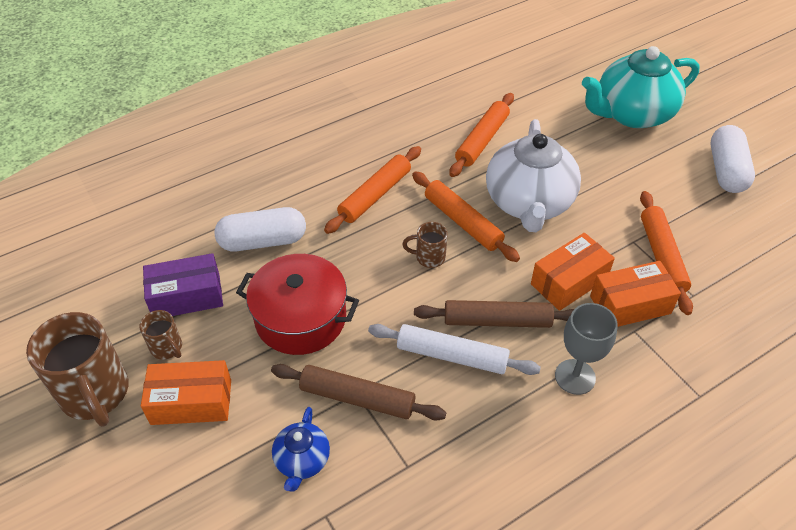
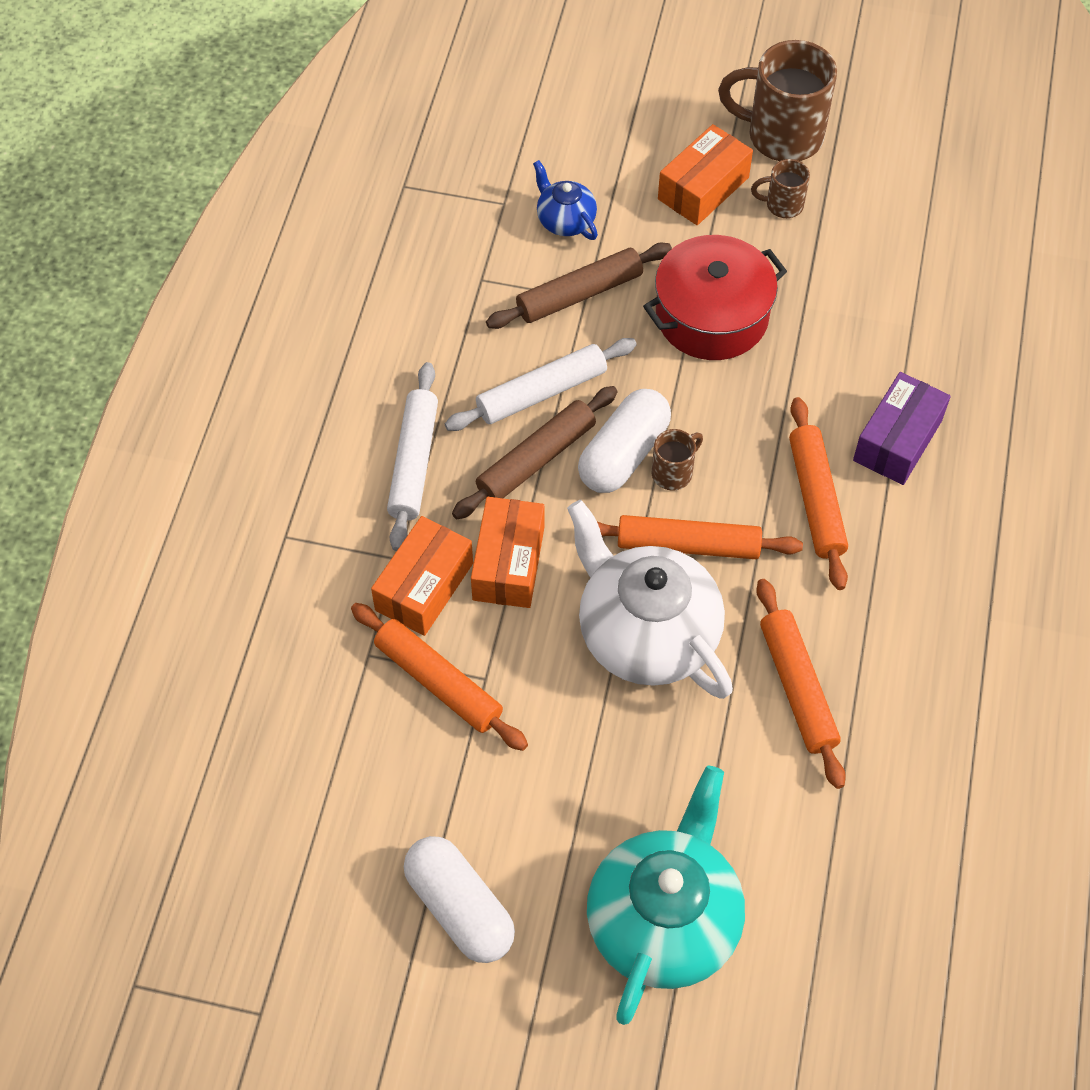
camera: 135 degrees right, 10 degrees up
(187, 296) = (833, 252): purple box -> purple box (897, 440)
(263, 241) = (848, 354): white capsule -> white capsule (623, 454)
(575, 377) = (414, 462): grey goblet -> white rolling pin

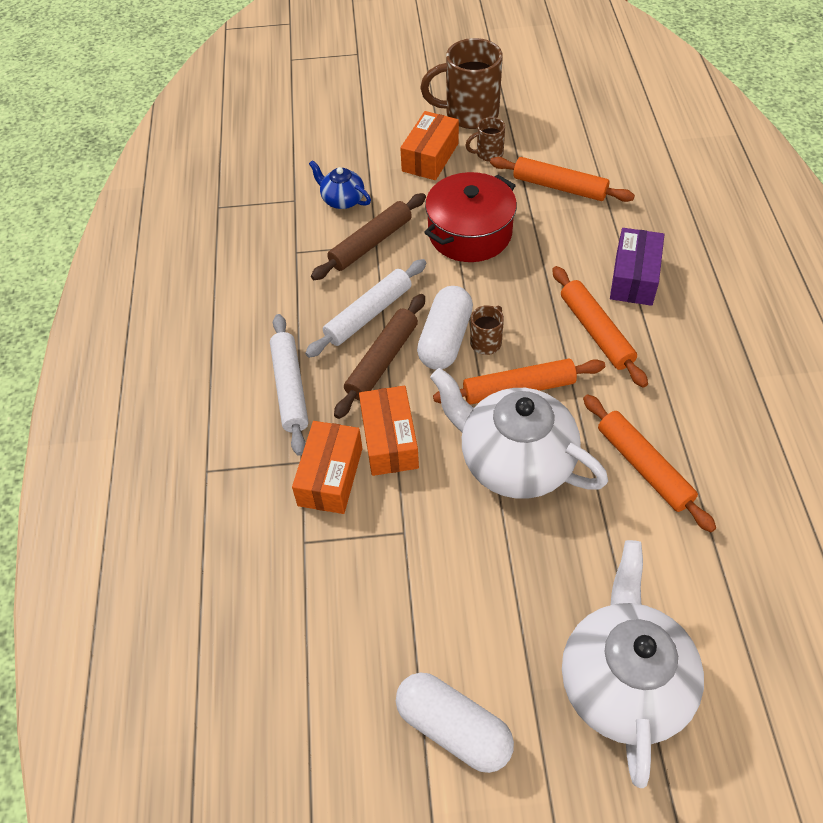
camera: 15 degrees left, 5 degrees down
(438, 682) = (368, 546): orange rolling pin -> orange rolling pin (559, 187)
(664, 920) = (623, 682): turquoise teapot -> white teapot

